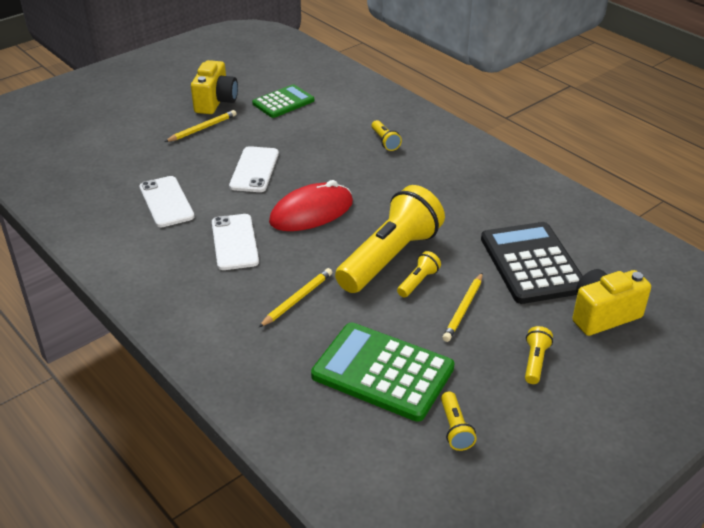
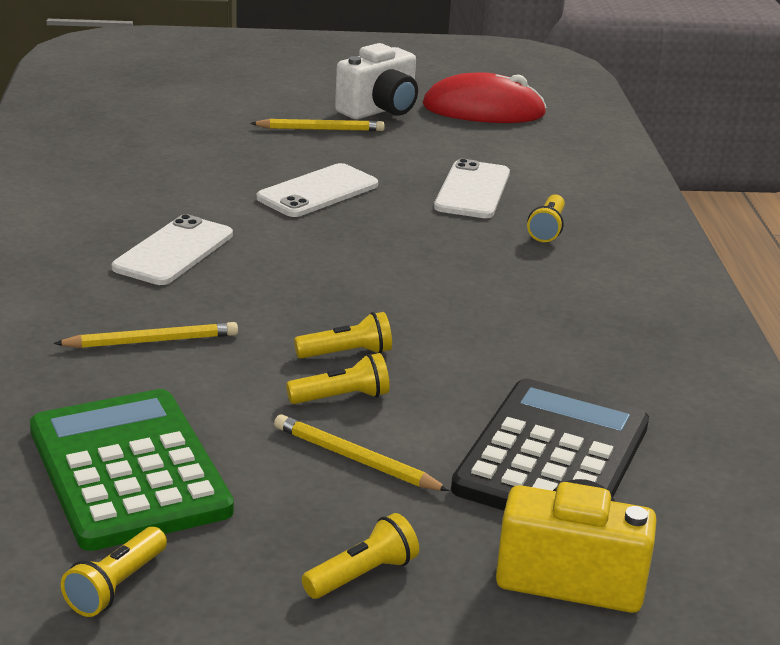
camera: 35 degrees right, 10 degrees down
(166, 202) = (160, 181): white phone -> white phone (472, 190)
(216, 102) = (380, 110): yellow camera -> white camera
(283, 102) = (469, 140): green calculator -> none
(311, 212) = (319, 262): red mouse -> red mouse (483, 110)
(390, 257) = (347, 353): yellow flashlight -> yellow flashlight, size x0.41
(463, 309) = (355, 458): yellow pencil -> yellow pencil turned 60 degrees clockwise

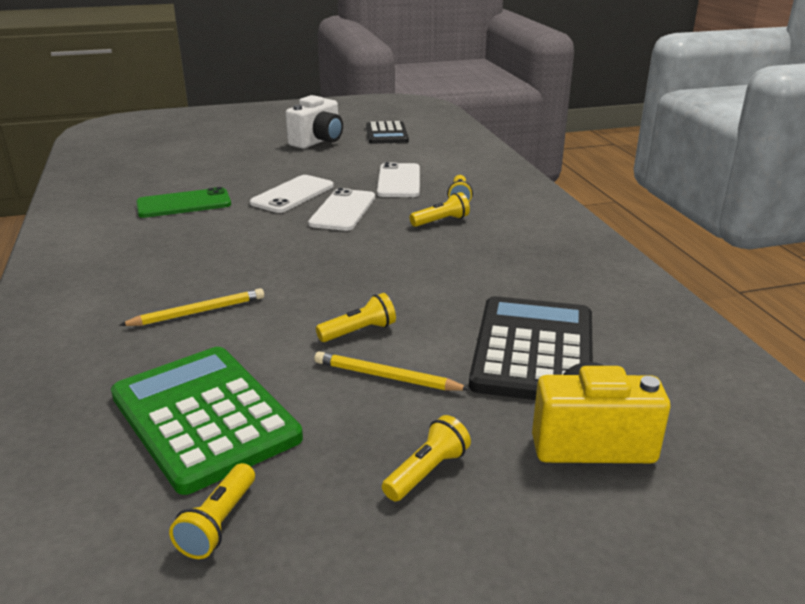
camera: 10 degrees left, 0 degrees up
(169, 186) = (184, 204): none -> green phone
(174, 251) = (198, 246): white phone -> white phone (343, 210)
(321, 129) = (282, 157): yellow pencil -> none
(347, 353) = (351, 299): yellow flashlight -> yellow flashlight (441, 221)
(483, 110) = (386, 134): red mouse -> black calculator

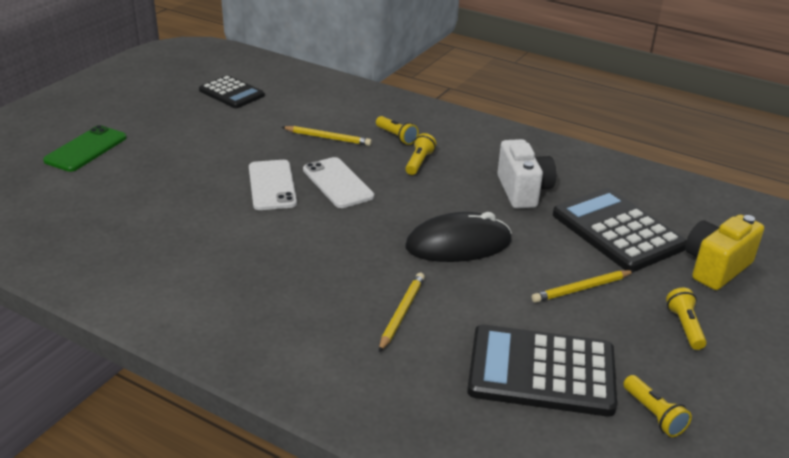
camera: 45 degrees left, 5 degrees up
(184, 204) = (199, 234): green phone -> green phone (86, 149)
(204, 417) = (541, 371): green calculator -> black calculator
(318, 141) = (187, 123): white camera -> white camera (523, 191)
(347, 289) = (458, 244): none -> black mouse
(359, 331) = (518, 269): yellow flashlight -> none
(399, 181) = (328, 138): white phone -> yellow pencil

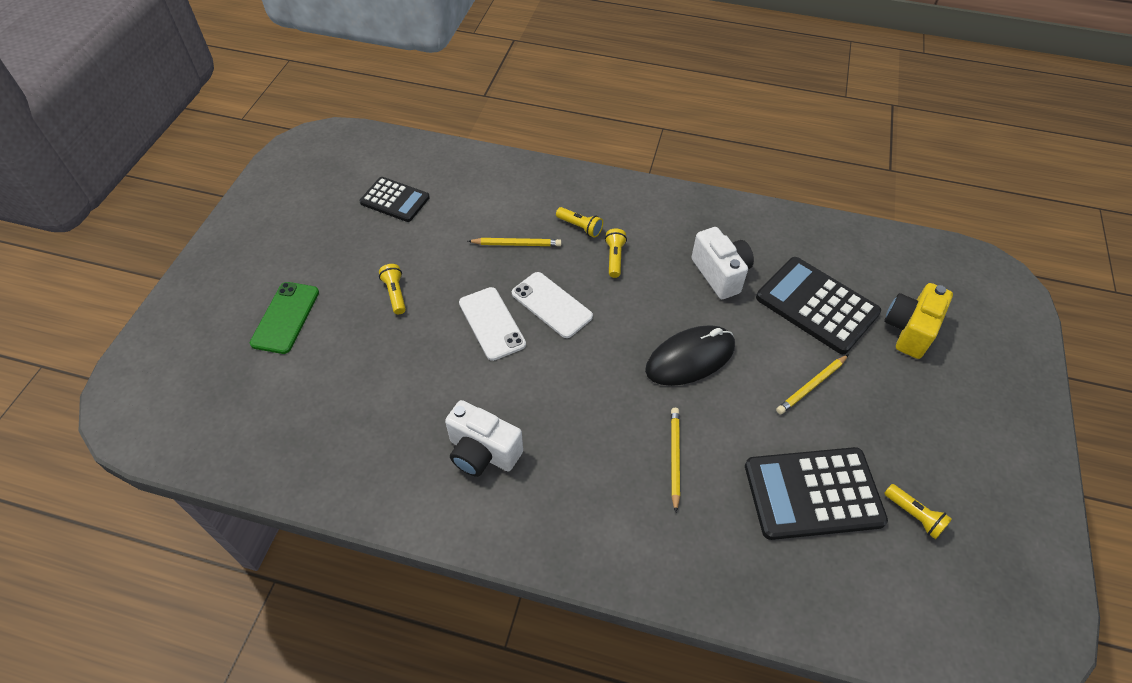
camera: 15 degrees left, 20 degrees up
(208, 270) = (482, 452): none -> white camera
(685, 326) = (906, 408): yellow flashlight -> yellow flashlight (395, 294)

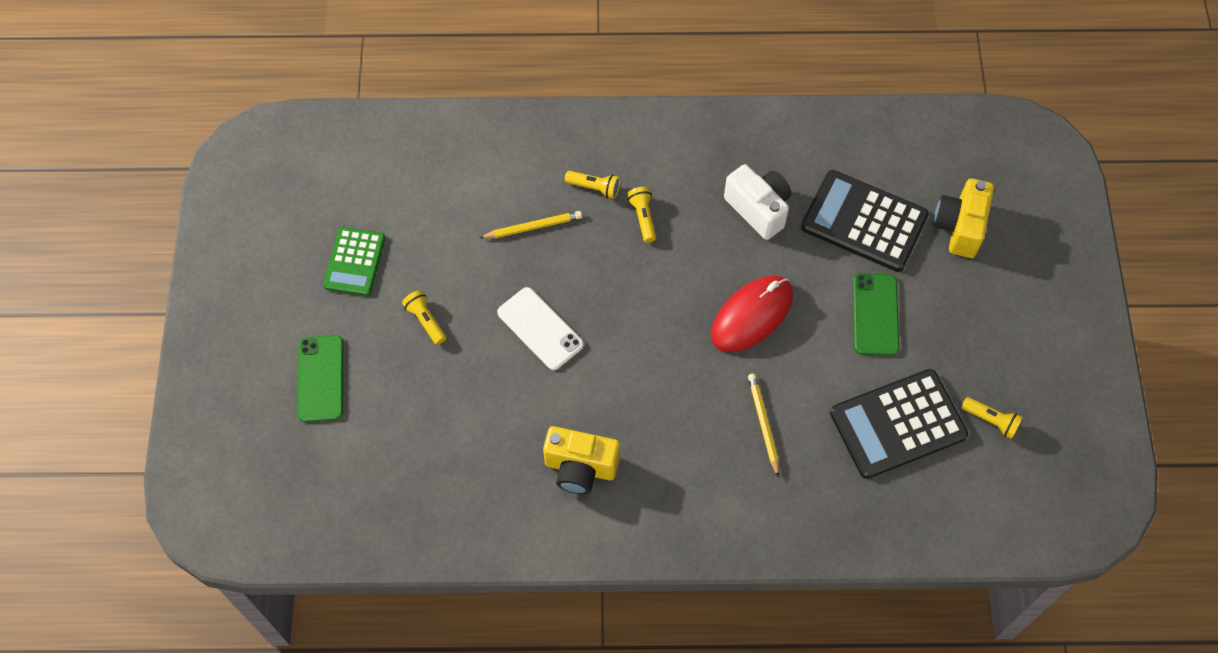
camera: 15 degrees left, 10 degrees up
(357, 236) = (354, 262): none -> green calculator
(395, 200) = (376, 204): black calculator -> none
(482, 452) = (580, 468): white camera -> yellow camera
(551, 305) = (594, 291): white phone -> none
(690, 358) = (752, 315): black mouse -> red mouse
(811, 386) = (875, 314): yellow pencil -> green phone

